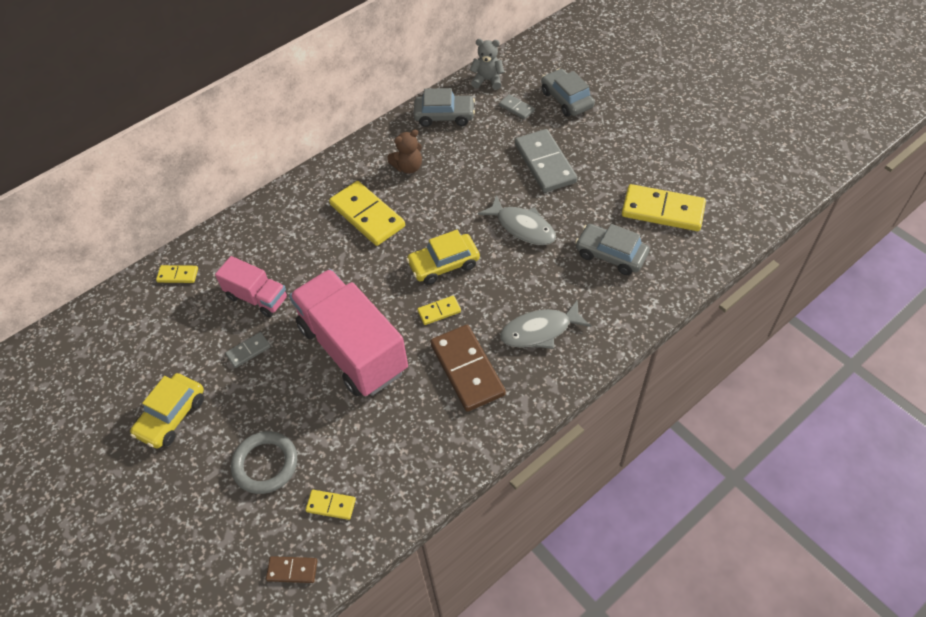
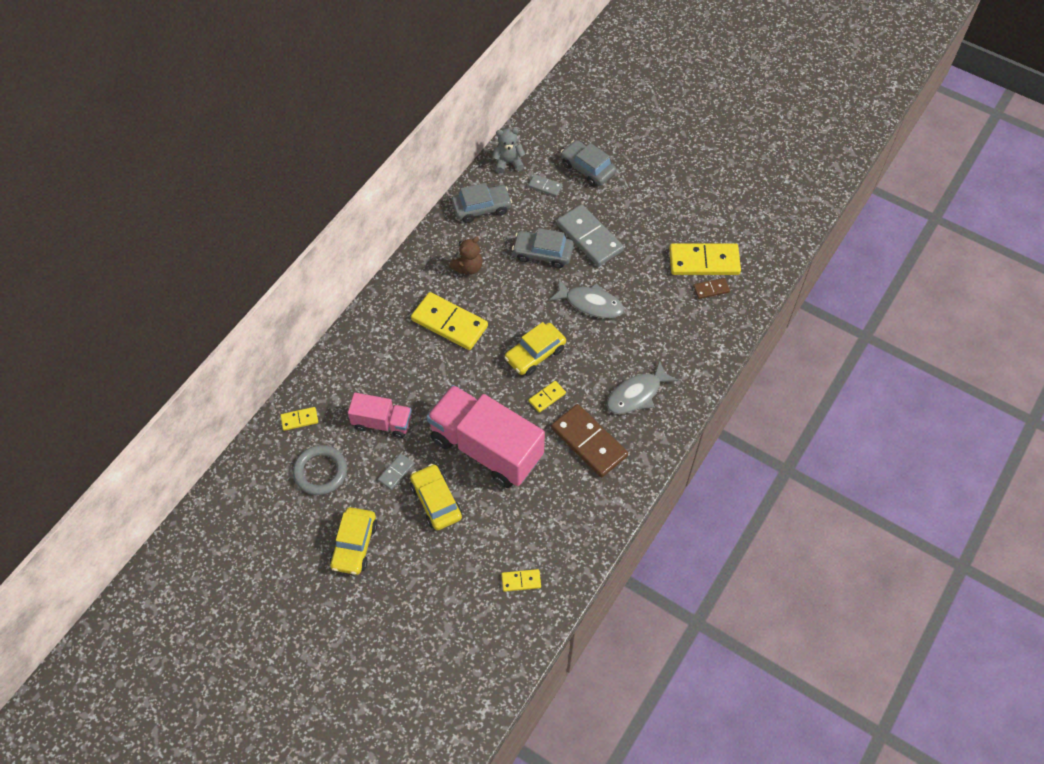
camera: 20 degrees left, 5 degrees up
(265, 464) = (453, 563): grey ring -> grey ring (320, 472)
(276, 392) = (436, 501): none -> yellow car
(292, 570) = (511, 638): brown domino -> brown domino (711, 289)
(610, 255) = (673, 312): grey car -> grey car (543, 253)

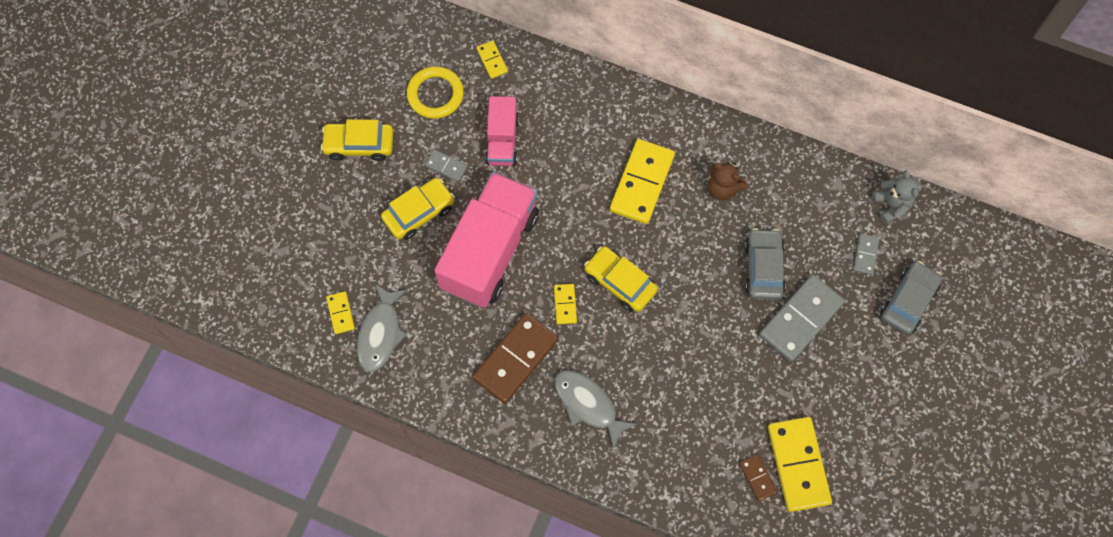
camera: 80 degrees right, 10 degrees up
(320, 472) = (435, 94): grey ring -> yellow ring
(481, 208) = (813, 187): grey car -> none
(547, 397) = (565, 304): yellow domino -> yellow domino turned 45 degrees clockwise
(590, 303) = (703, 334): grey fish -> grey fish (380, 333)

